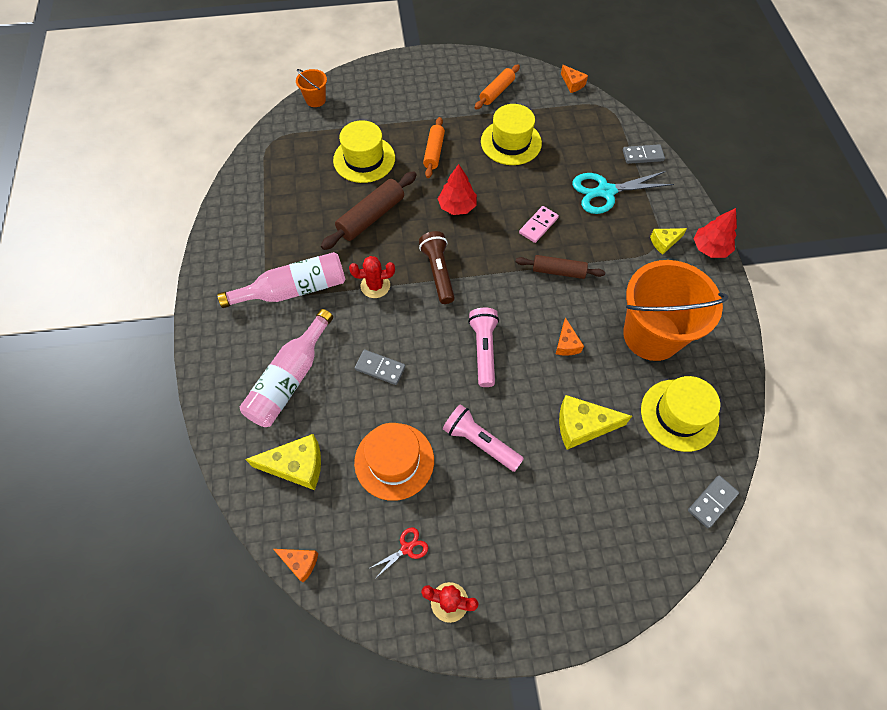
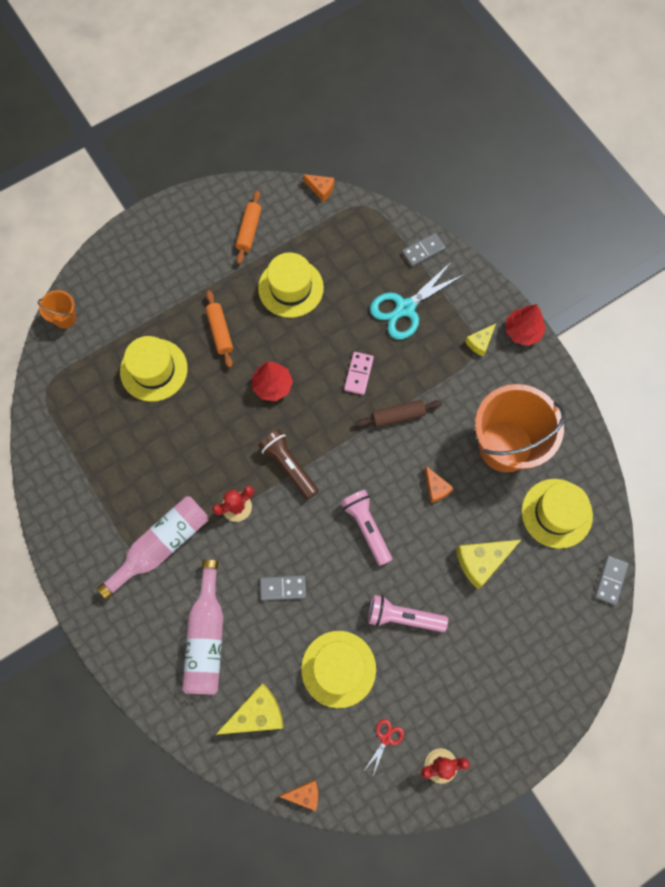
camera: 25 degrees left, 10 degrees up
(371, 217) = (195, 433): brown rolling pin -> none
(394, 461) = (338, 669): orange hat -> yellow hat

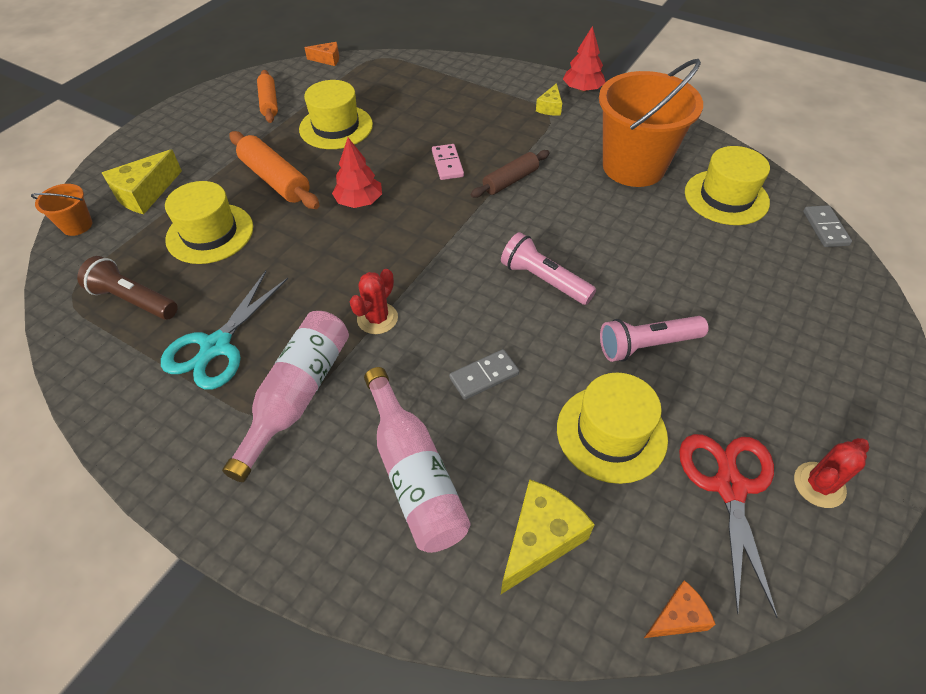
camera: 25 degrees left, 20 degrees down
(220, 331) = (275, 180): orange rolling pin -> orange rolling pin, size x1.50
(288, 466) = (418, 260): brown flashlight -> brown flashlight (133, 300)
(386, 739) = (729, 486): red scissors -> red scissors, size x2.15
(405, 308) = (461, 107): turquoise scissors -> turquoise scissors (216, 347)
(423, 251) = (451, 68): grey domino -> none
(436, 488) = (592, 221): orange cheese -> none
(482, 561) = (689, 262): yellow cheese -> yellow cheese (145, 193)

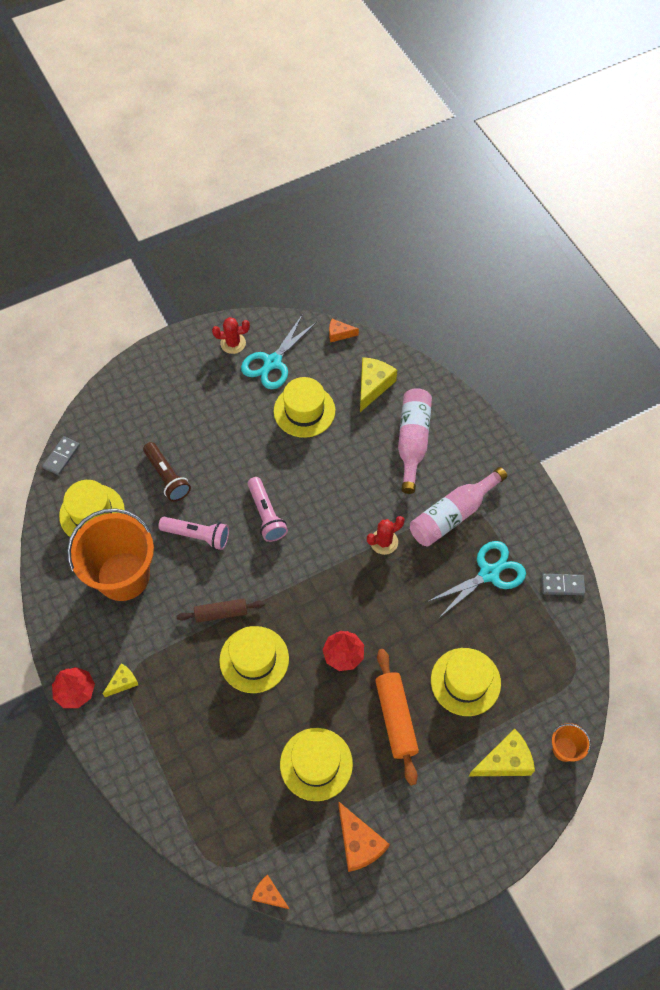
camera: 150 degrees left, 10 degrees up
(133, 300) = (533, 642): brown flashlight -> brown flashlight (167, 477)
(269, 103) = (359, 843): orange rolling pin -> orange cheese
(447, 164) = (254, 659): pink domino -> yellow hat
(484, 376) = (346, 472): grey domino -> grey domino (562, 585)
(540, 539) = (373, 386): yellow cheese -> yellow cheese turned 135 degrees clockwise
(647, 345) = (245, 443): pink flashlight -> pink flashlight (197, 536)
(729, 486) = (272, 362): red scissors -> turquoise scissors

